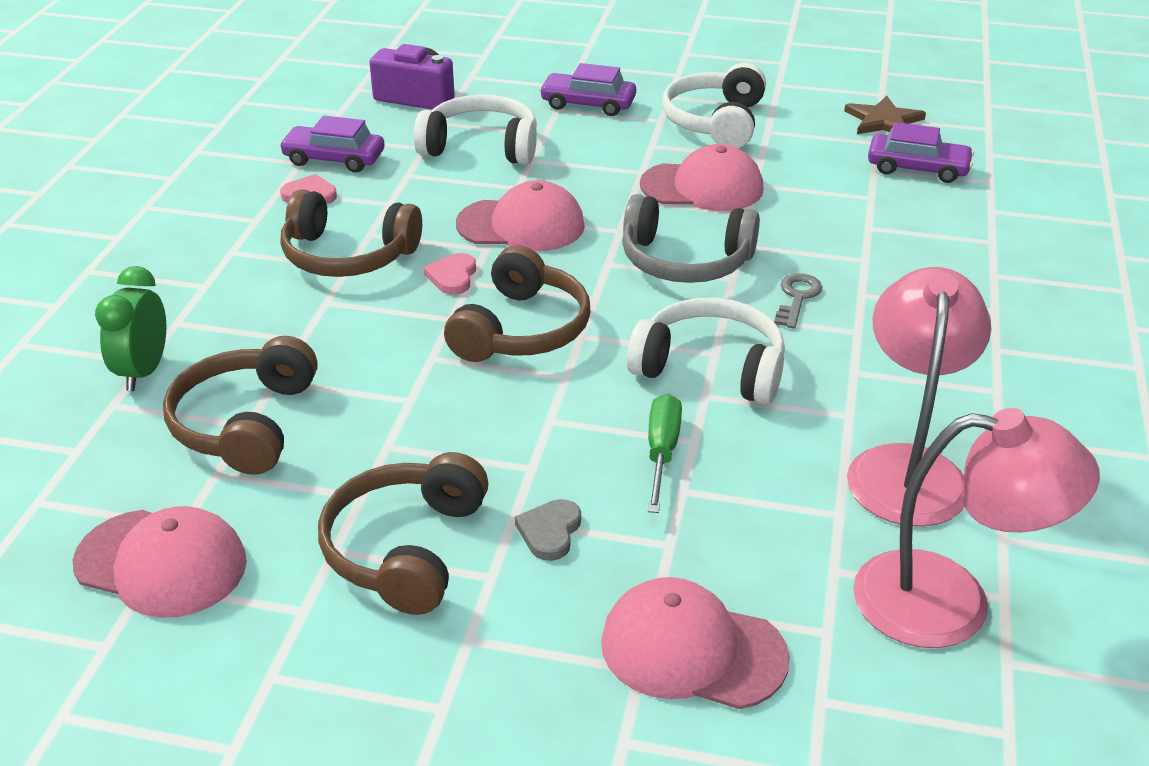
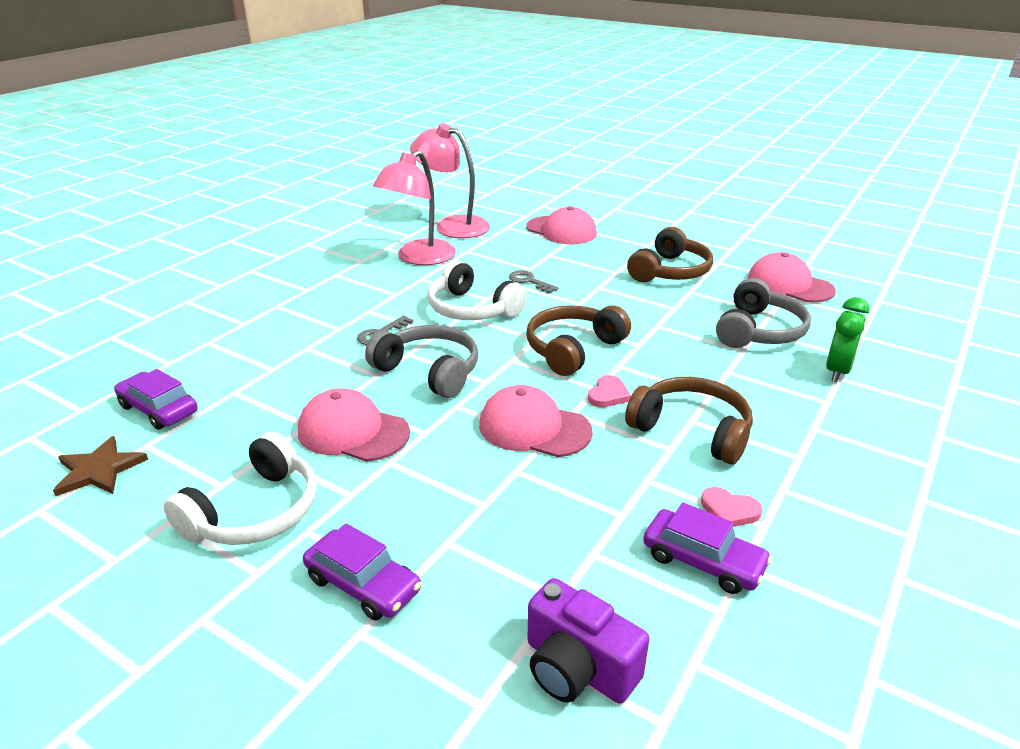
camera: 160 degrees left, 5 degrees down
(245, 423) = (758, 331): brown headphones -> grey headphones
(481, 146) = (528, 538): white headphones -> none
(550, 532) = (600, 266): grey heart -> none
(661, 453) = (529, 281): green screwdriver -> grey key

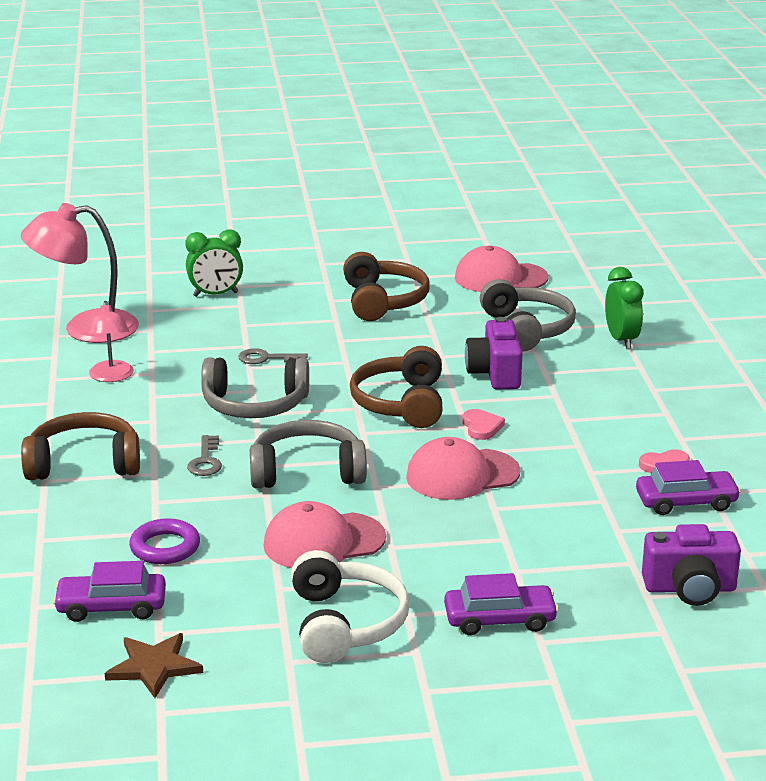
camera: 40 degrees left, 5 degrees down
(257, 383) = (165, 547): none -> purple ring
(419, 258) = (111, 377): pink lamp -> pink lamp, size x0.58
(472, 309) = (255, 405): white headphones -> grey headphones
(561, 231) = (215, 294): pink cap -> green clock
(682, 356) = (495, 373): none -> purple camera
(692, 430) = (576, 426): brown headphones -> brown headphones (84, 463)

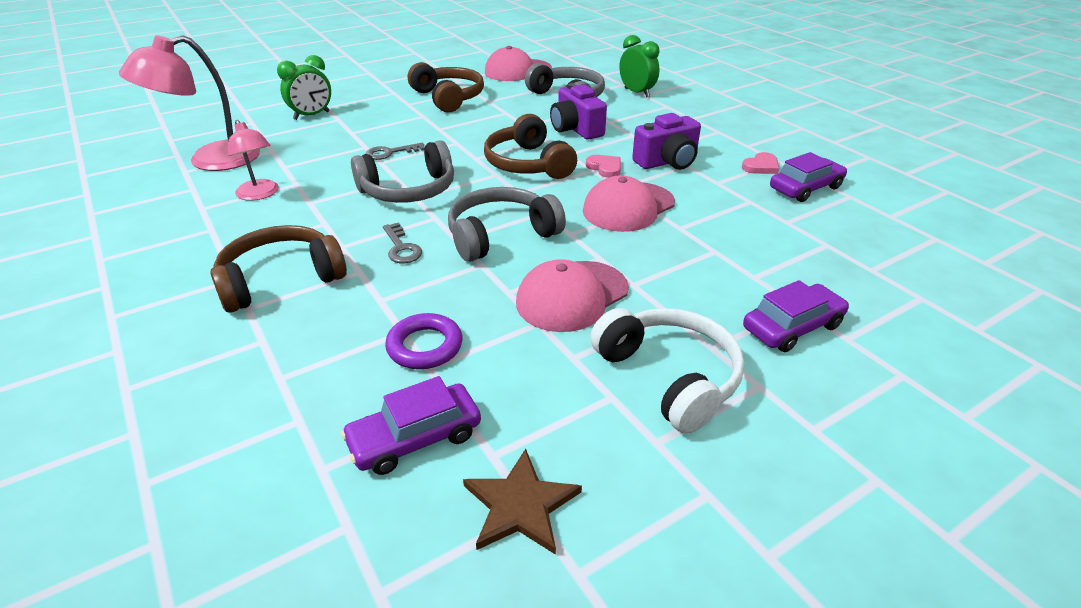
camera: 25 degrees left, 10 degrees up
(690, 589) = (892, 254): purple camera -> purple camera (667, 162)

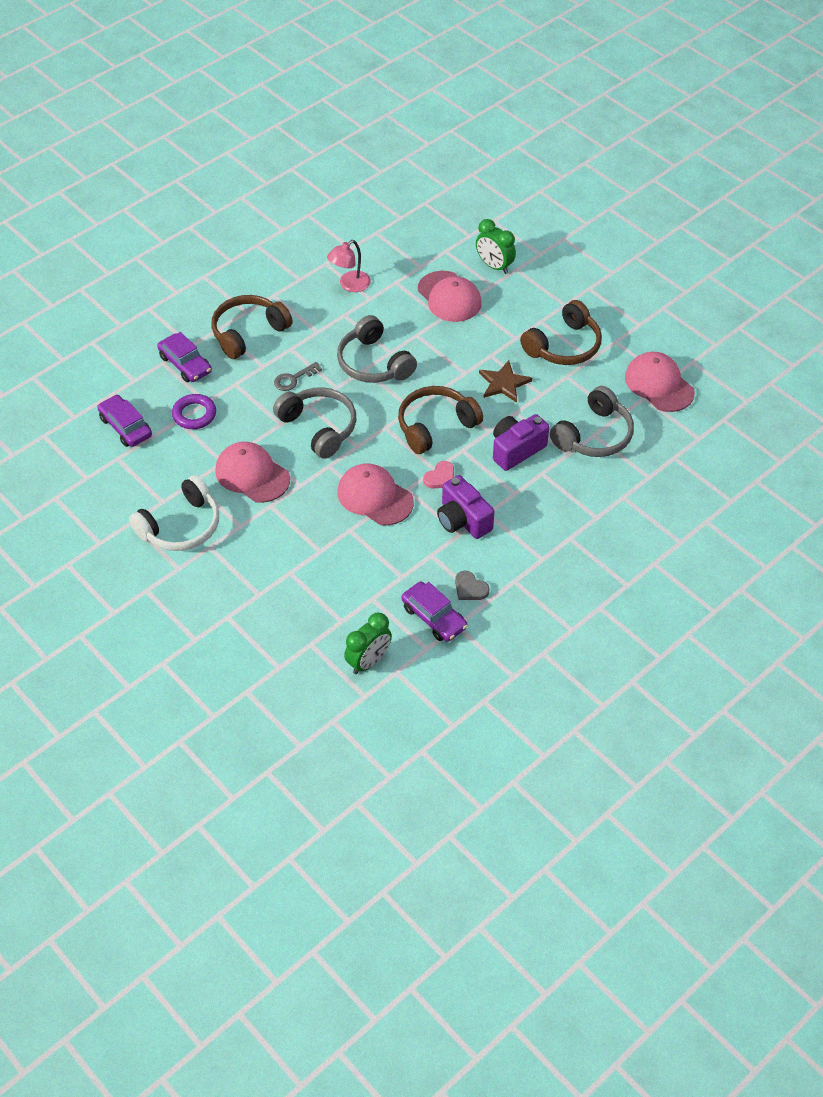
camera: 80 degrees right, 15 degrees up
(210, 160) = (395, 239): pink lamp -> none
(281, 280) = (248, 333): brown headphones -> brown headphones turned 90 degrees counterclockwise
(336, 140) = (449, 297): none -> pink cap
(390, 153) = (434, 336): grey key -> none
(520, 505) = (88, 473): brown star -> brown star (503, 383)
(637, 93) = (626, 490): green clock -> green clock (369, 661)
(761, 166) = (470, 588): pink heart -> grey heart
(792, 327) = (235, 589): purple car -> purple car (185, 364)

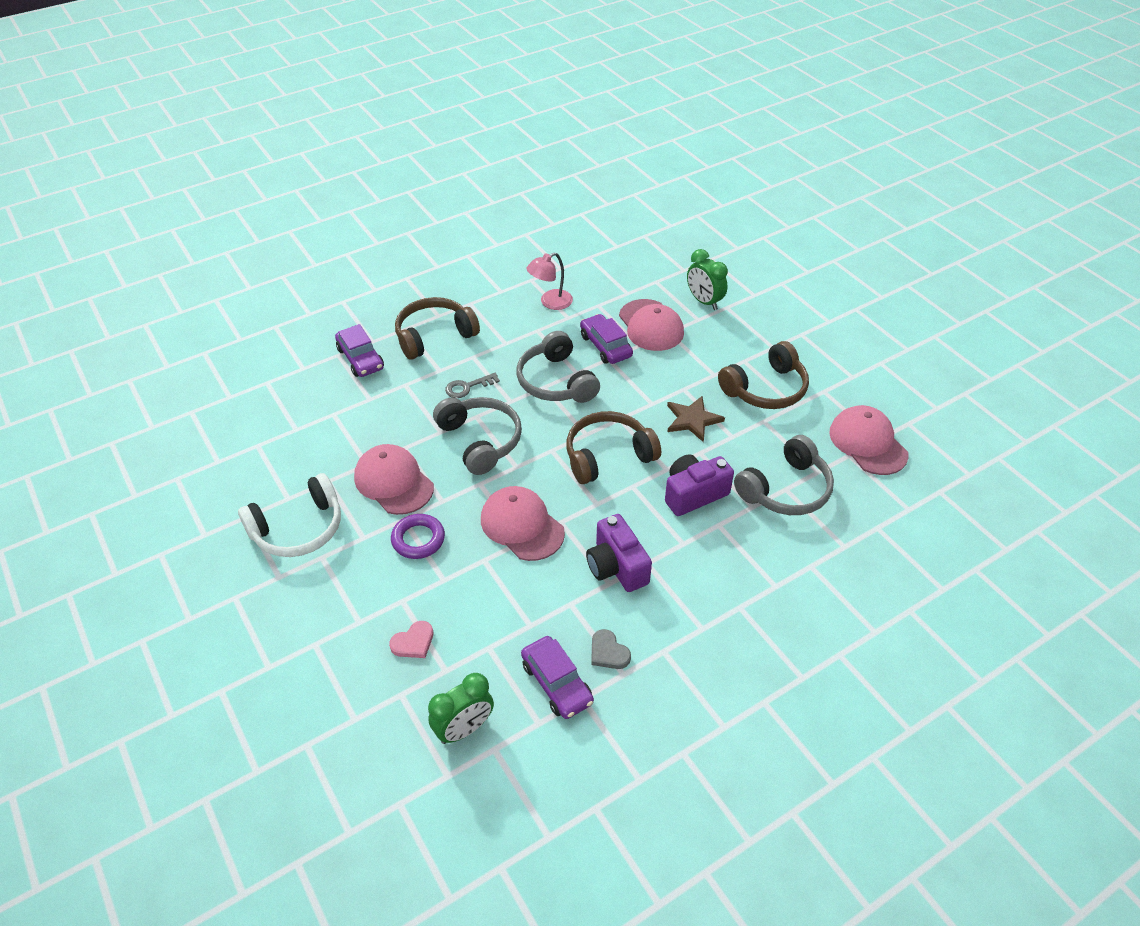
camera: 10 degrees right, 5 degrees down
(126, 427) = (278, 414): purple car -> purple car (605, 346)
(194, 414) = (353, 410): purple ring -> purple ring (418, 539)
(440, 477) = (601, 513): pink heart -> pink heart (413, 642)

